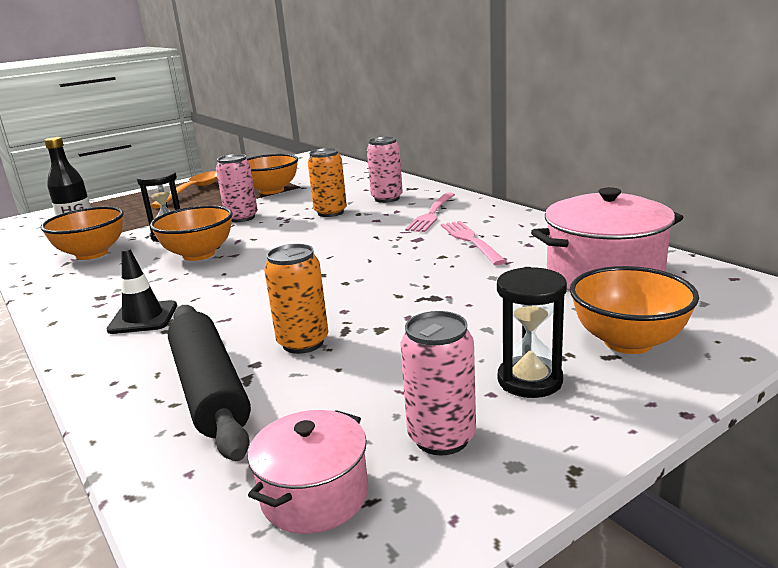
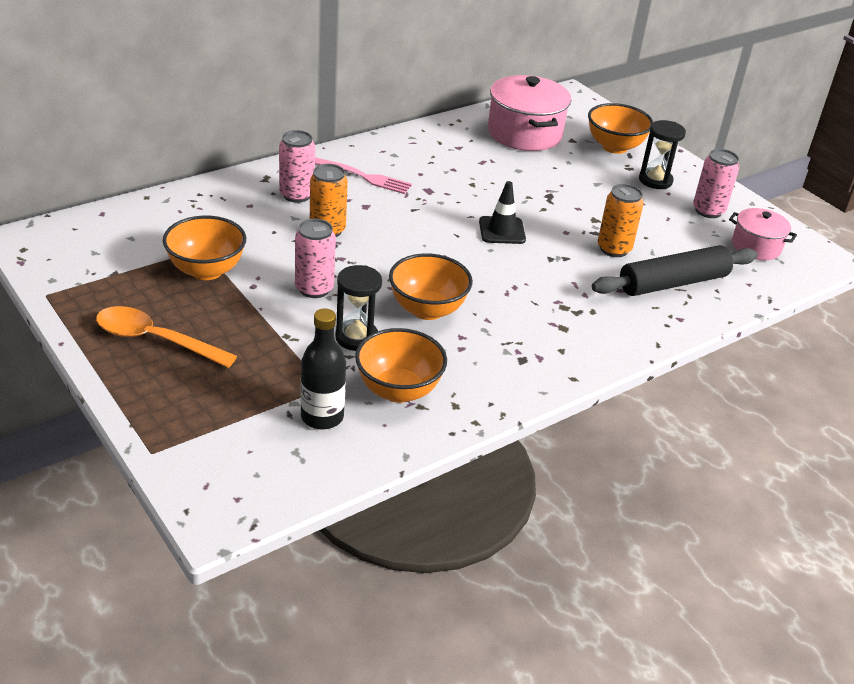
camera: 95 degrees left, 15 degrees up
(143, 318) = (570, 326): black traffic cone -> black traffic cone (502, 230)
(470, 241) = (443, 168): pink fork -> none

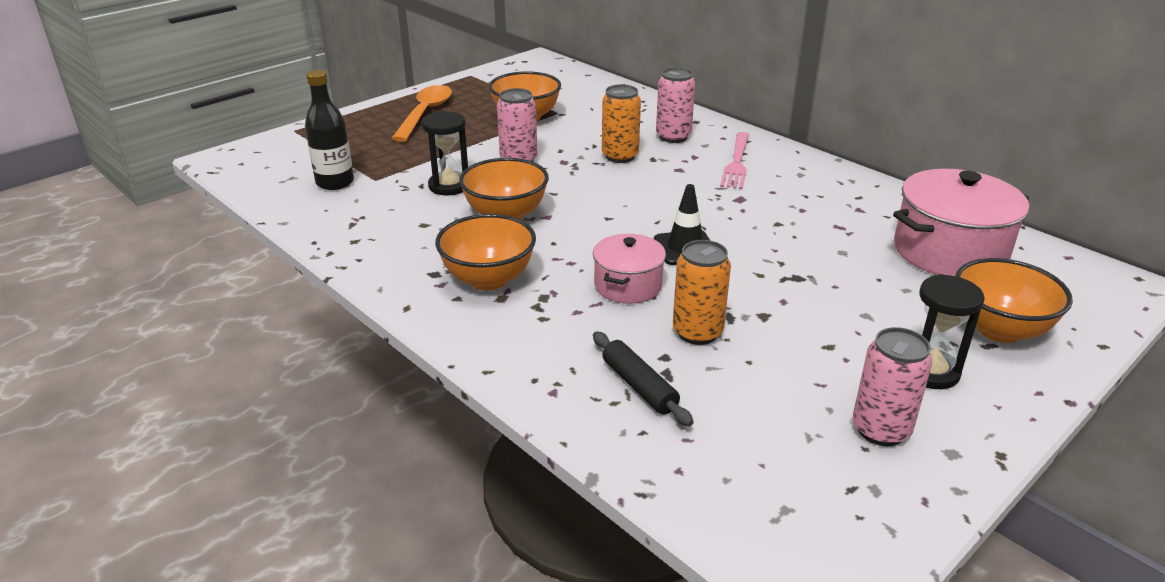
camera: 85 degrees right, 5 degrees down
(398, 390) = (374, 211): orange bowl -> orange bowl (488, 279)
(673, 283) = (639, 386): black rolling pin -> black rolling pin, size x0.57
(756, 247) = (802, 486): pink pot -> pink pot (628, 285)

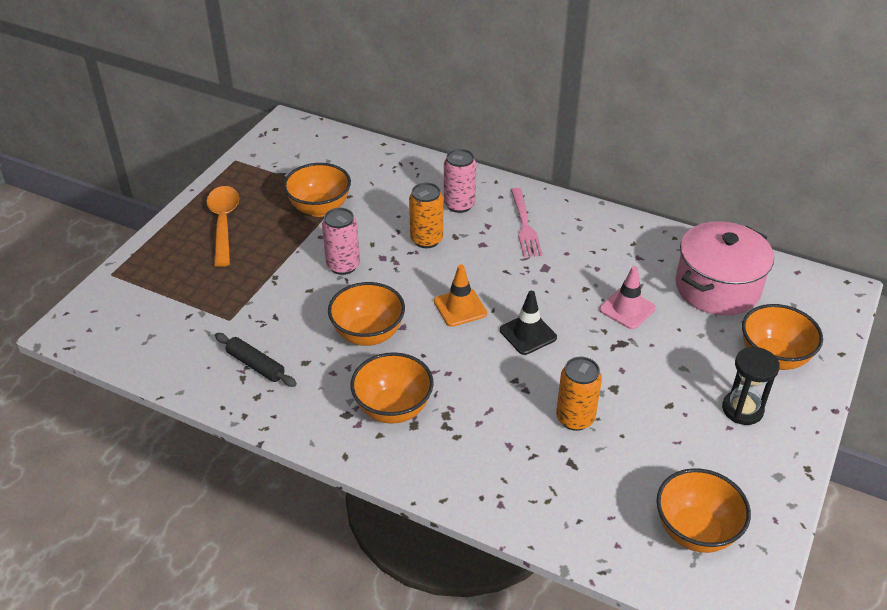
camera: 20 degrees left, 10 degrees up
(335, 182) = (195, 332): black bottle -> none
(449, 186) = (300, 311): black hourglass -> none
(621, 213) = (460, 307): none -> orange traffic cone
(628, 285) = (503, 385): pink pot -> none
(639, 386) = (558, 481): black rolling pin -> black rolling pin (255, 365)
(798, 483) = (695, 531): none -> orange bowl
(820, 249) = (627, 309): none -> pink traffic cone
(880, 430) = (729, 470): pink can -> none

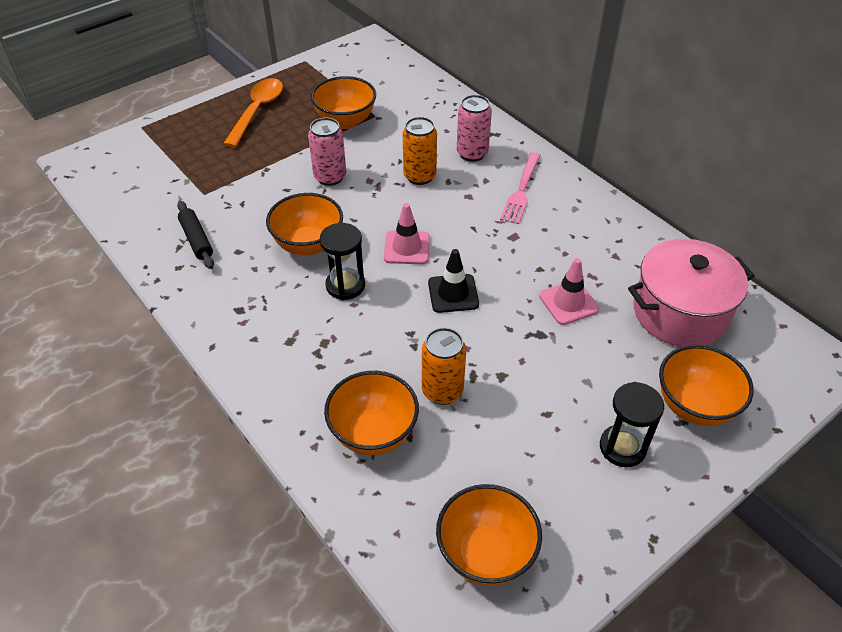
camera: 25 degrees right, 5 degrees up
(393, 408) = (282, 319): orange bowl -> orange bowl (373, 433)
(429, 359) = (345, 285): none -> black hourglass
(460, 307) = (407, 248): orange traffic cone -> pink traffic cone

